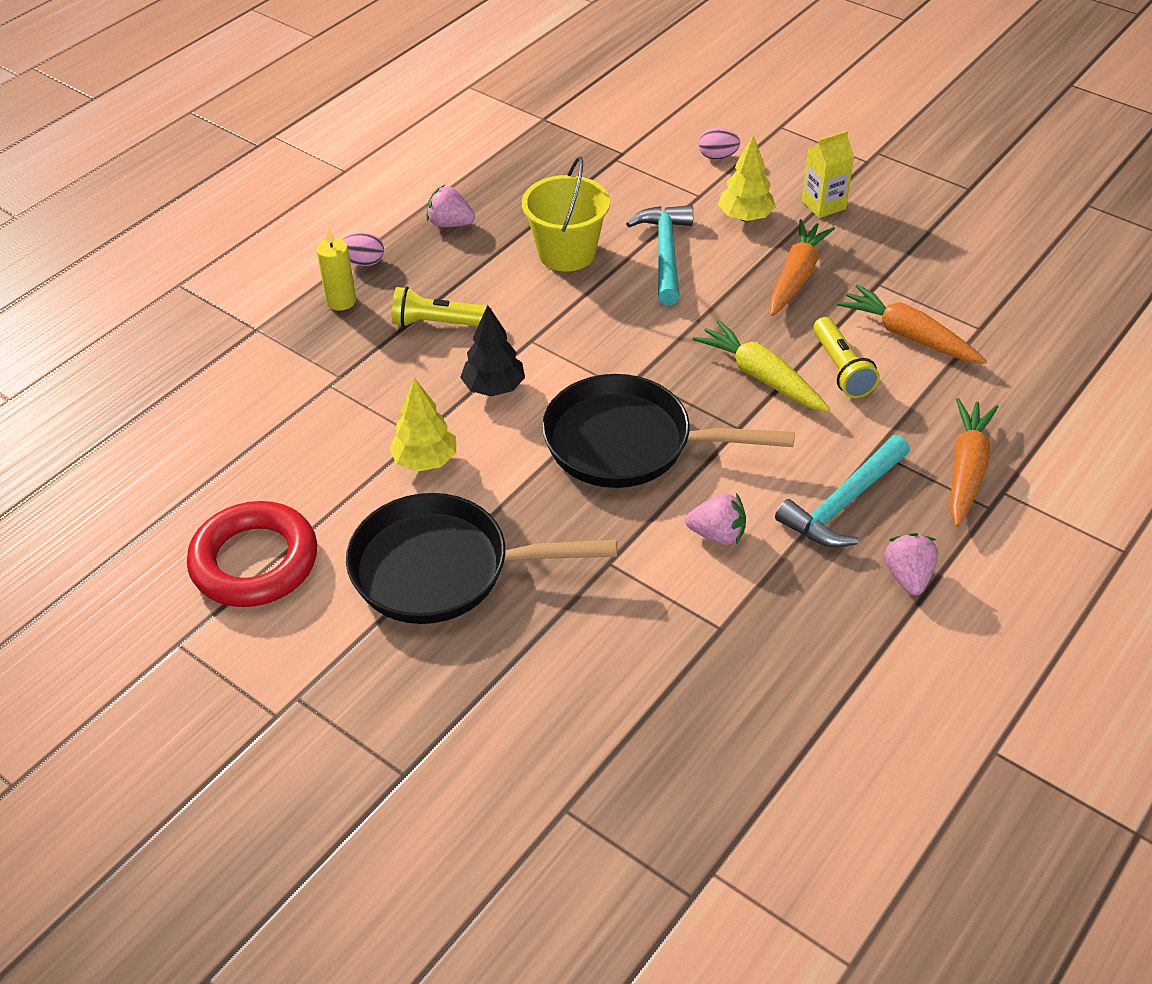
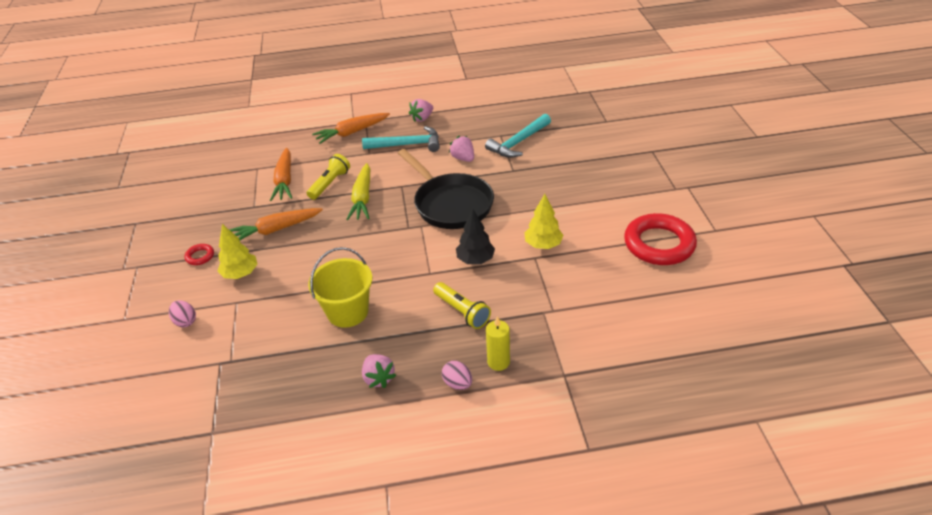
camera: 135 degrees left, 5 degrees down
(441, 569) = (579, 200): black pan -> none
(665, 253) = (306, 279): turquoise hammer -> turquoise hammer (518, 142)
(823, 205) = (200, 256): yellow carton -> red ring

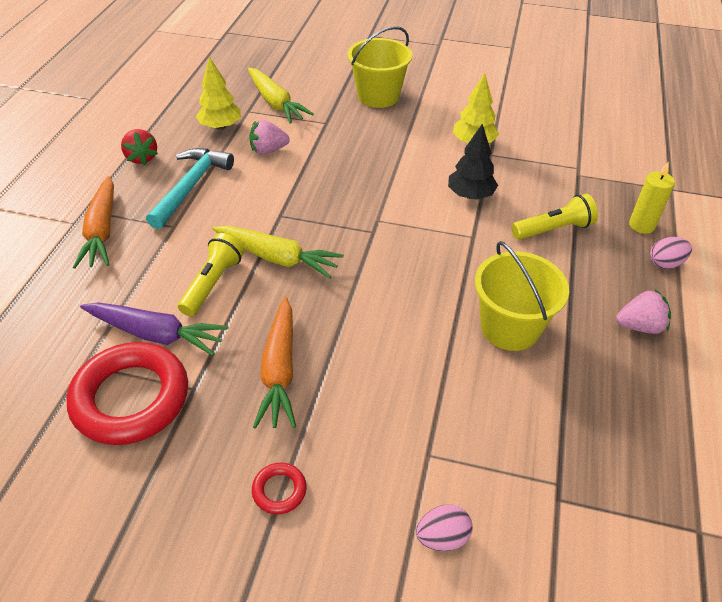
camera: 70 degrees left, 5 degrees up
(240, 274) = (362, 437): yellow tree -> yellow tree (220, 126)
(284, 180) = (156, 334): orange carrot -> purple carrot
(330, 184) = (213, 283): yellow flashlight -> yellow flashlight turned 60 degrees clockwise
(422, 118) = (142, 158): pink strawberry -> red strawberry
(450, 204) = (353, 185): black pan -> none
(518, 142) = (275, 103): turquoise hammer -> yellow carrot
(567, 182) = (378, 96): none -> yellow bucket
(659, 244) = (514, 79): red ring -> red ring (131, 398)

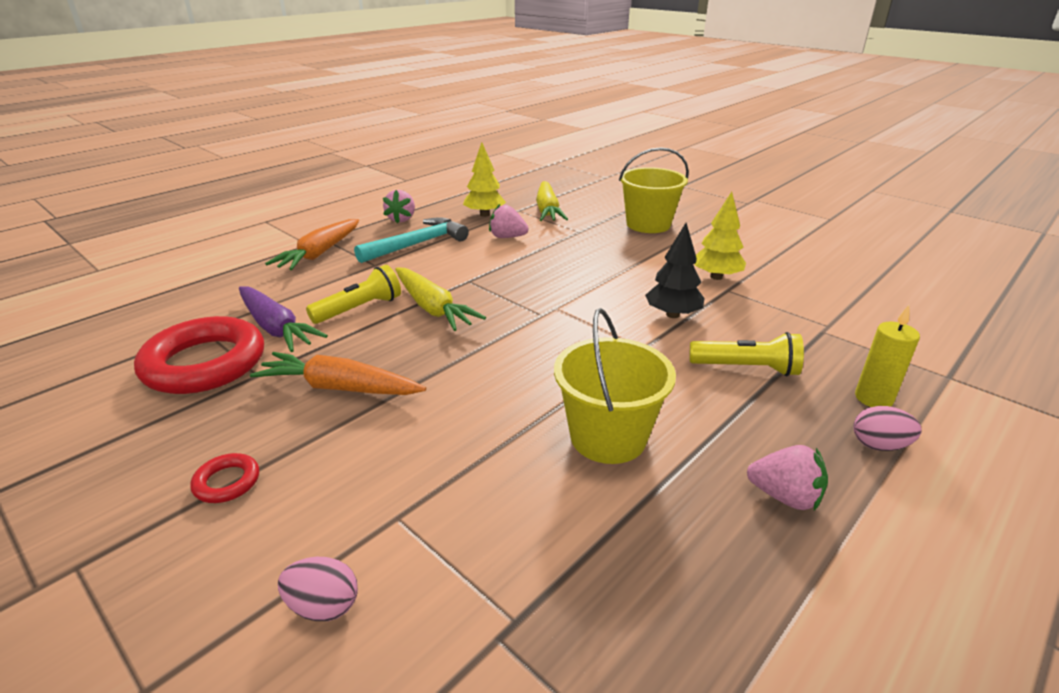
camera: 30 degrees right, 15 degrees down
(142, 158) = (401, 219): red strawberry -> pink strawberry
(279, 370) = (340, 388): orange carrot -> orange carrot turned 75 degrees clockwise

